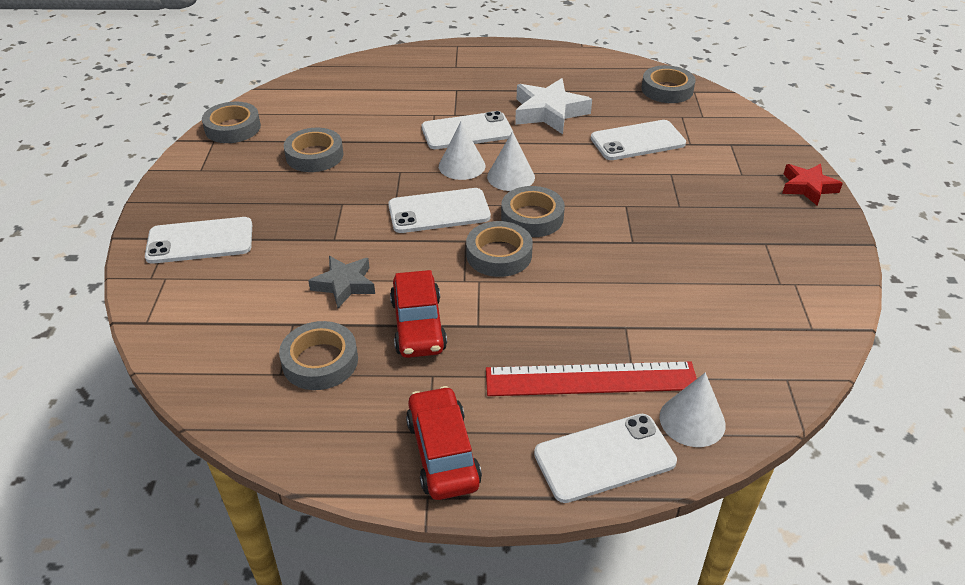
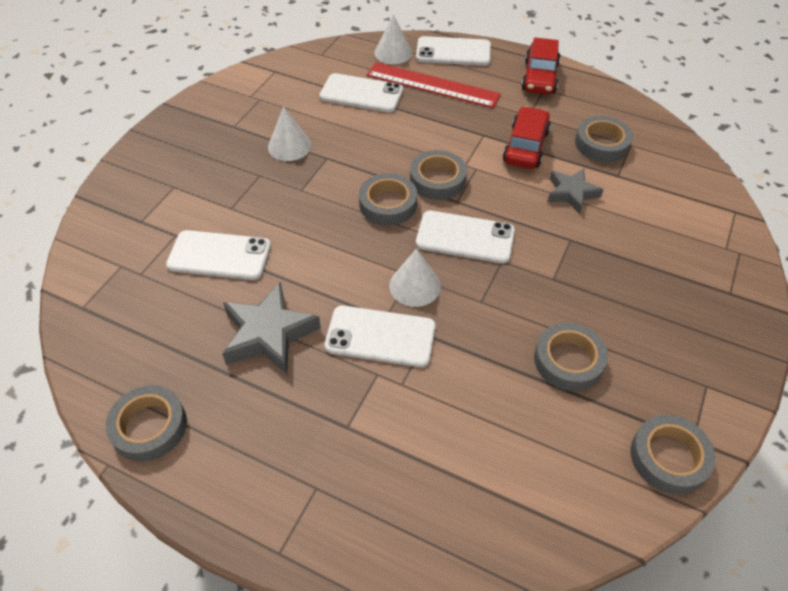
camera: 155 degrees left, 10 degrees up
(200, 241) = (698, 278): white phone -> white phone (361, 94)
(511, 177) = (376, 254): white cone -> white cone (289, 146)
(549, 112) = (269, 334): white star -> grey star
(667, 90) = (107, 321): grey tape -> grey tape (149, 426)
(807, 187) = (141, 156): red star -> none

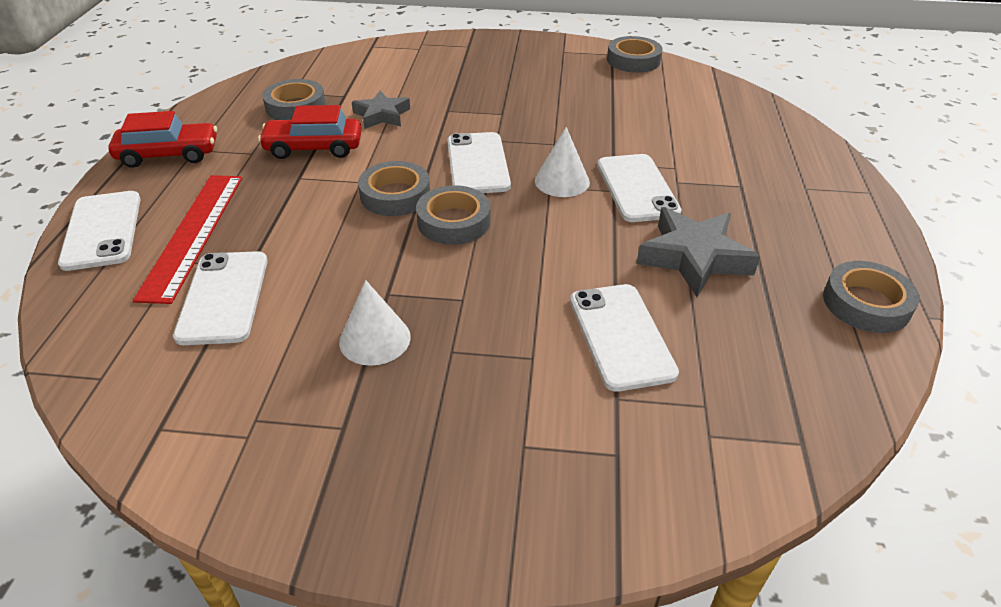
camera: 110 degrees left, 10 degrees down
(393, 53) = (100, 290): white cone -> none
(568, 360) = (585, 99): grey tape -> none

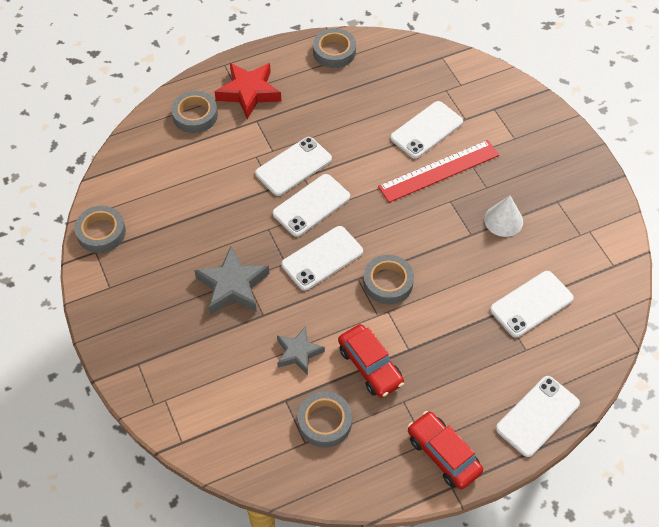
camera: 120 degrees left, 15 degrees up
(194, 234) = (501, 362): red ruler -> red ruler (439, 171)
(454, 222) = (391, 238): grey tape -> grey tape (195, 115)
(562, 181) = (311, 205): white cone -> white phone
(693, 257) = (345, 121): grey star -> grey star (233, 286)
(800, 195) = (249, 92): none -> red star

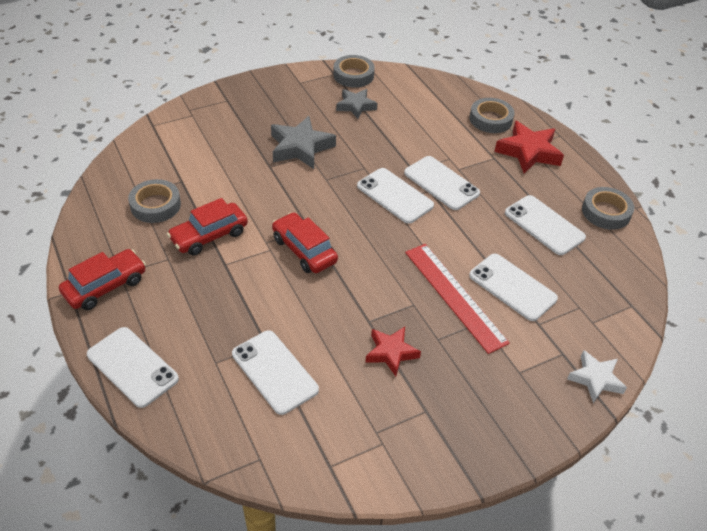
camera: 85 degrees right, 10 degrees down
(298, 353) = (228, 188): grey star -> grey star (356, 106)
(322, 258) = (332, 203): white phone -> white phone (544, 225)
(388, 282) = (304, 250): grey tape -> red car
(503, 220) = (391, 352): white cone -> red star
(516, 93) = (595, 379): none -> white star

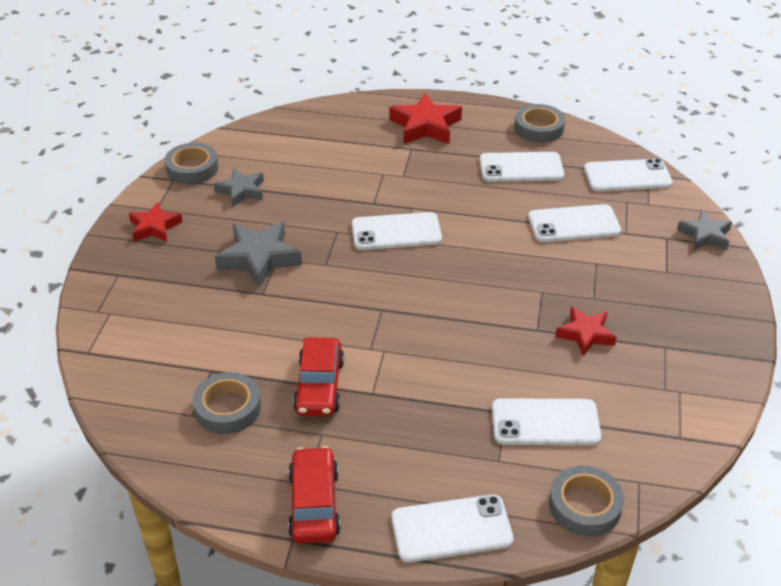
camera: 50 degrees left, 5 degrees down
(283, 91) = (154, 227): none -> red star
(304, 250) = (408, 327): red car -> none
(441, 183) = (410, 196): white phone -> white phone (627, 176)
(455, 296) = (554, 262): red ruler -> none
(490, 119) = (359, 122): grey tape -> grey tape (585, 506)
(595, 379) = (705, 235): white star -> grey star

